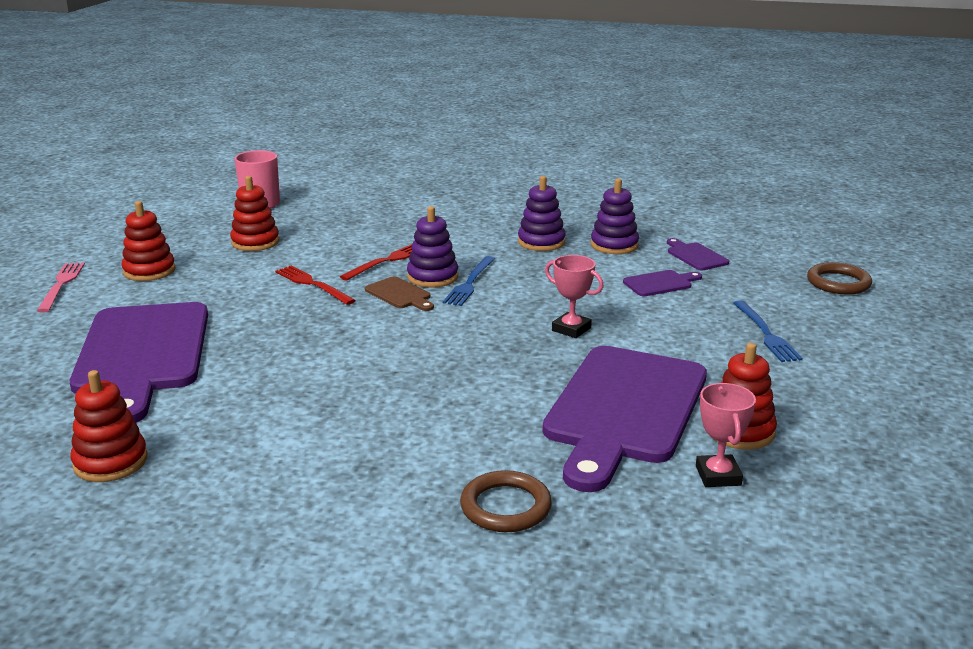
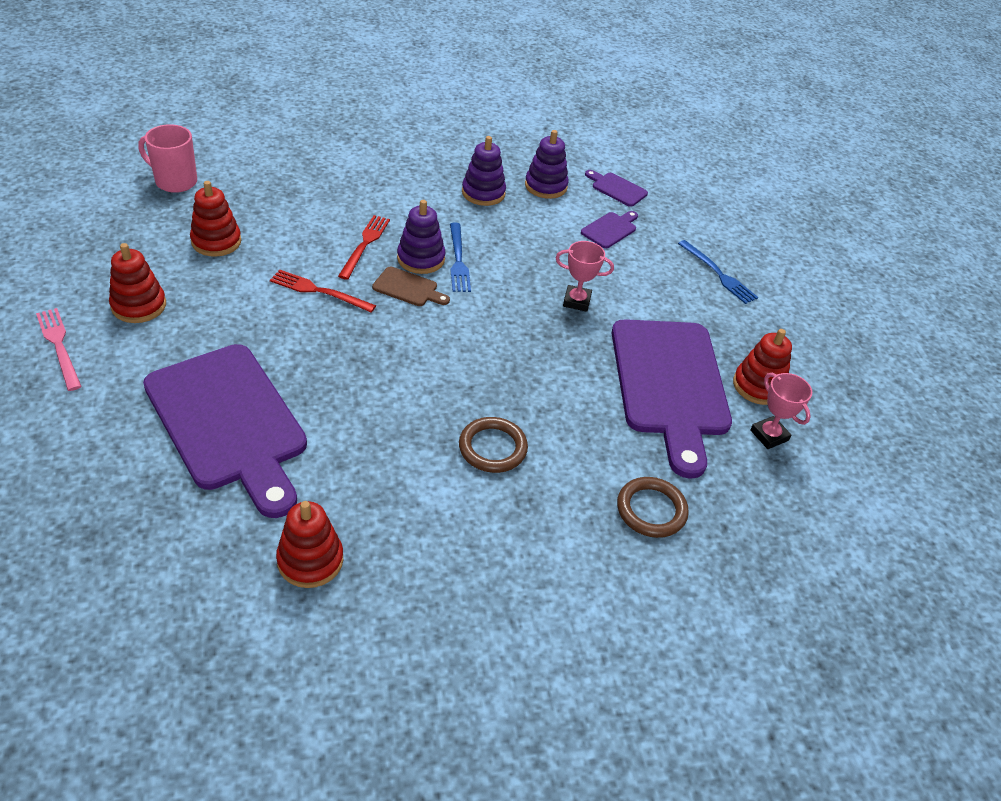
camera: 30 degrees left, 20 degrees up
(838, 283) = (736, 202): brown ring -> brown ring (492, 448)

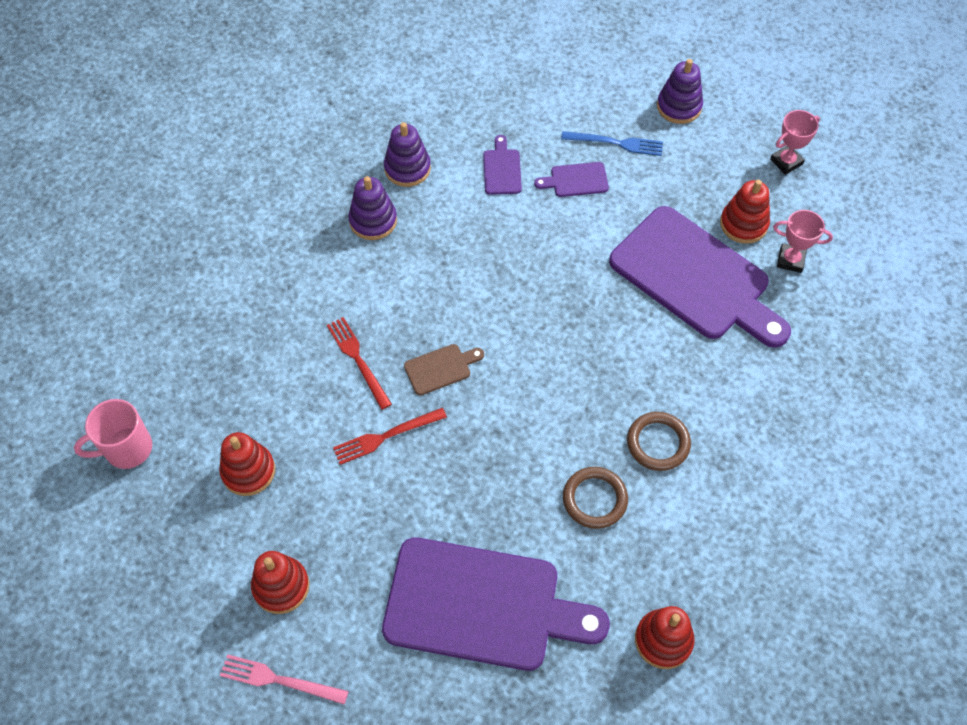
camera: 40 degrees left, 15 degrees up
(421, 259) = (413, 332): purple stacking toy -> purple stacking toy (679, 107)
(458, 260) = (439, 306): blue fork -> none
(576, 301) = (560, 263): pink trophy -> pink trophy (786, 162)
(617, 188) = (458, 121): purple cutting board -> purple cutting board (576, 180)
(651, 510) = (792, 390): brown ring -> brown ring (595, 499)

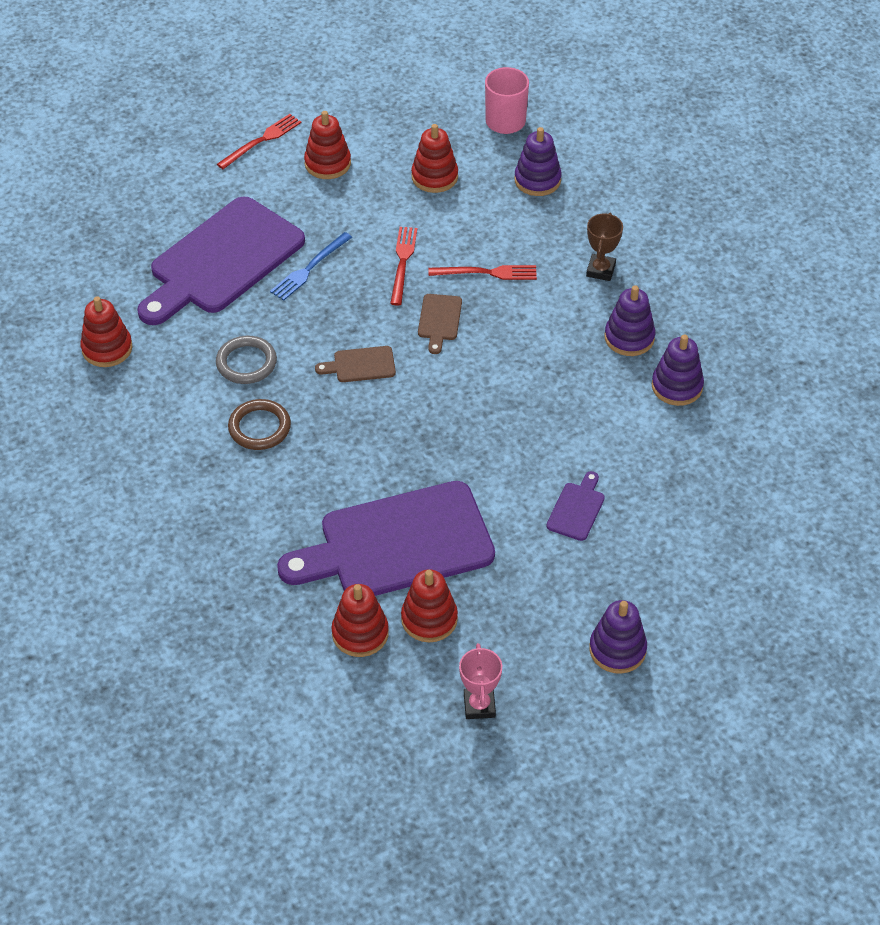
camera: 120 degrees right, 10 degrees down
(206, 378) = (537, 180): none -> purple stacking toy
(279, 680) = (261, 141): pink fork -> red fork
(303, 274) = (600, 270): none -> brown trophy
(502, 169) = (629, 457): purple cutting board -> none
(534, 402) = (360, 365): none -> brown cutting board
(595, 499) = (246, 363): brown ring -> grey ring
(616, 143) = (603, 566): blue fork -> blue fork (310, 268)
(790, 260) = (360, 633): pink trophy -> red stacking toy

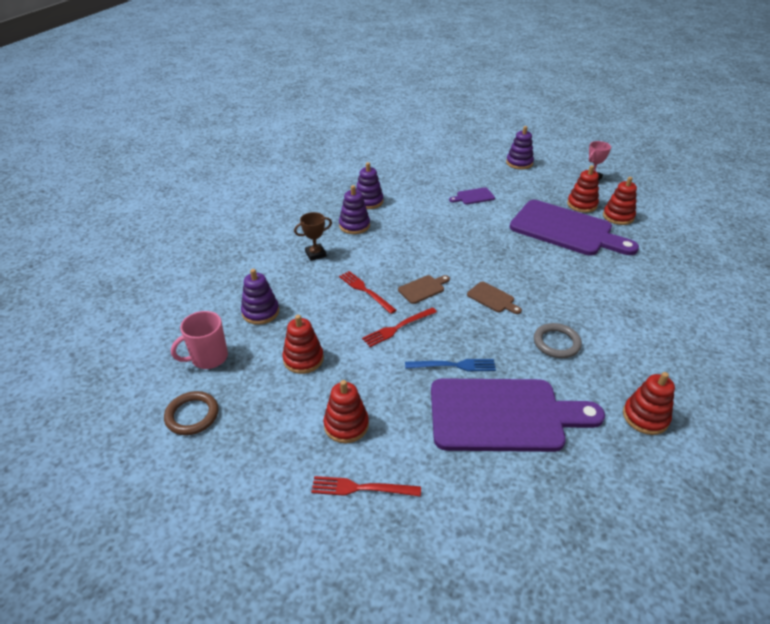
camera: 130 degrees left, 10 degrees down
(259, 427) = (584, 308): brown ring -> brown ring (192, 415)

